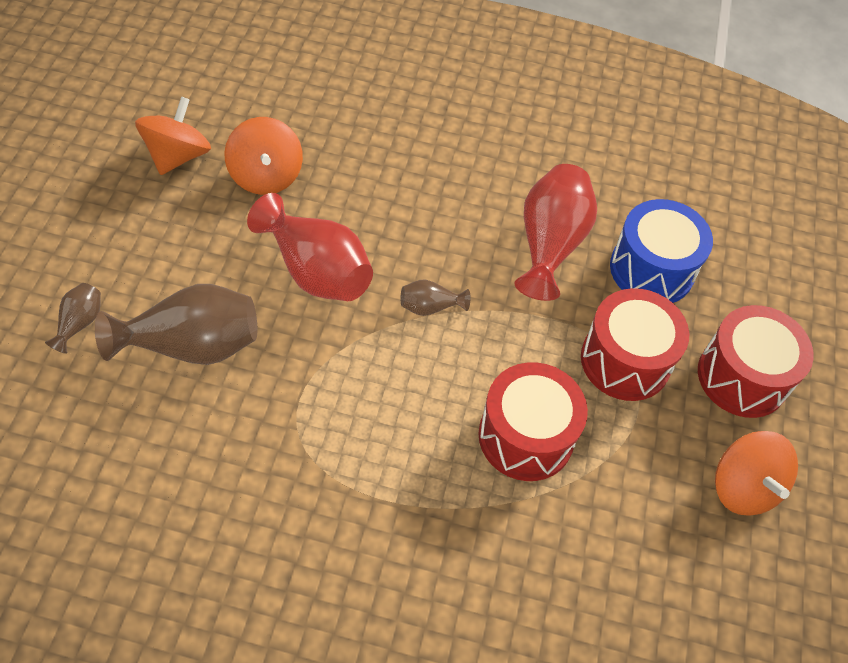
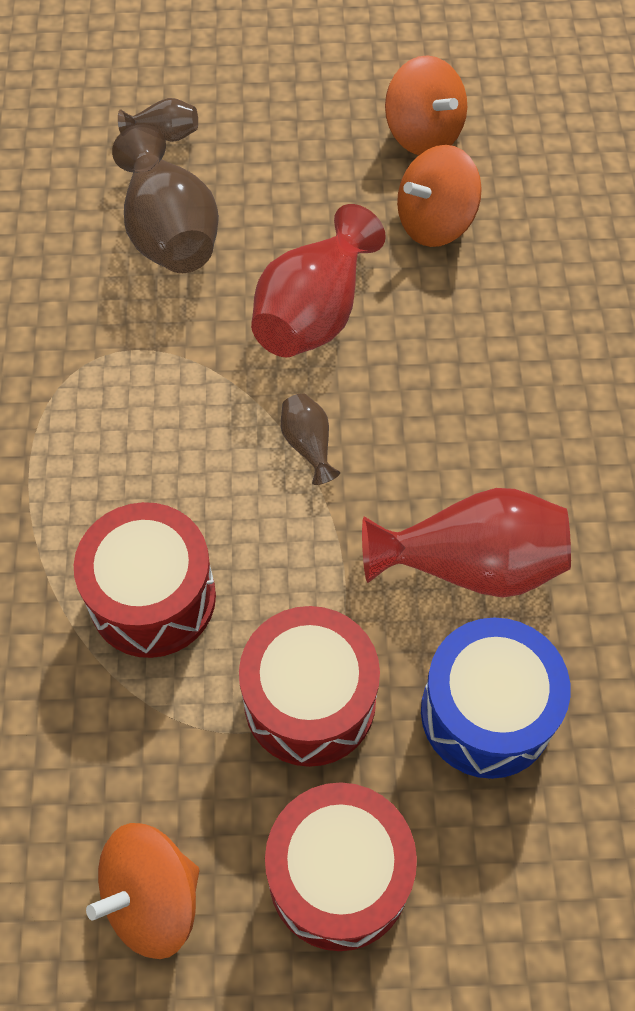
camera: 80 degrees right, 5 degrees up
(177, 156) = (423, 134): orange spinning top -> orange spinning top turned 45 degrees clockwise

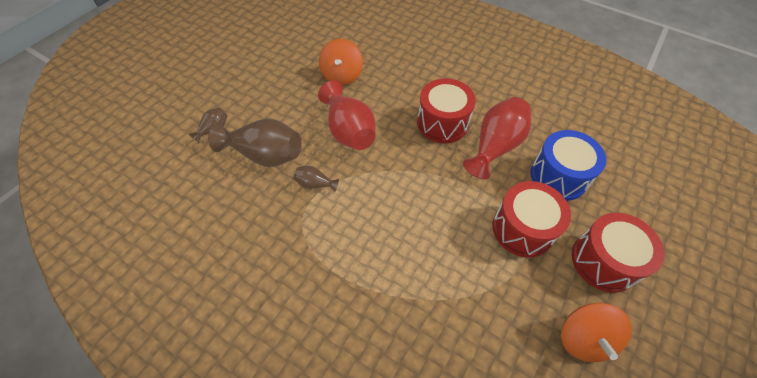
camera: 55 degrees left, 5 degrees down
(152, 598) = (440, 259): red drum -> red drum (442, 123)
(308, 445) = (407, 166): brown vase -> brown vase (315, 184)
(423, 134) = (300, 57): orange spinning top -> none

